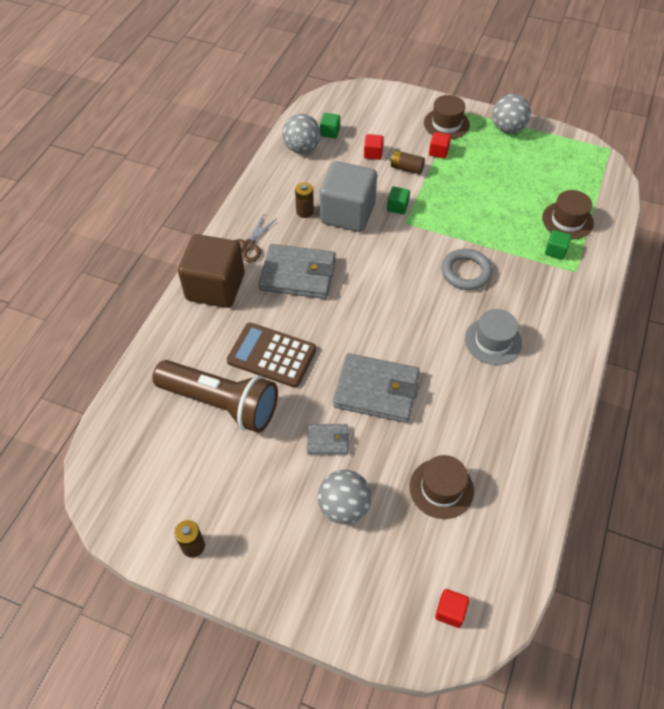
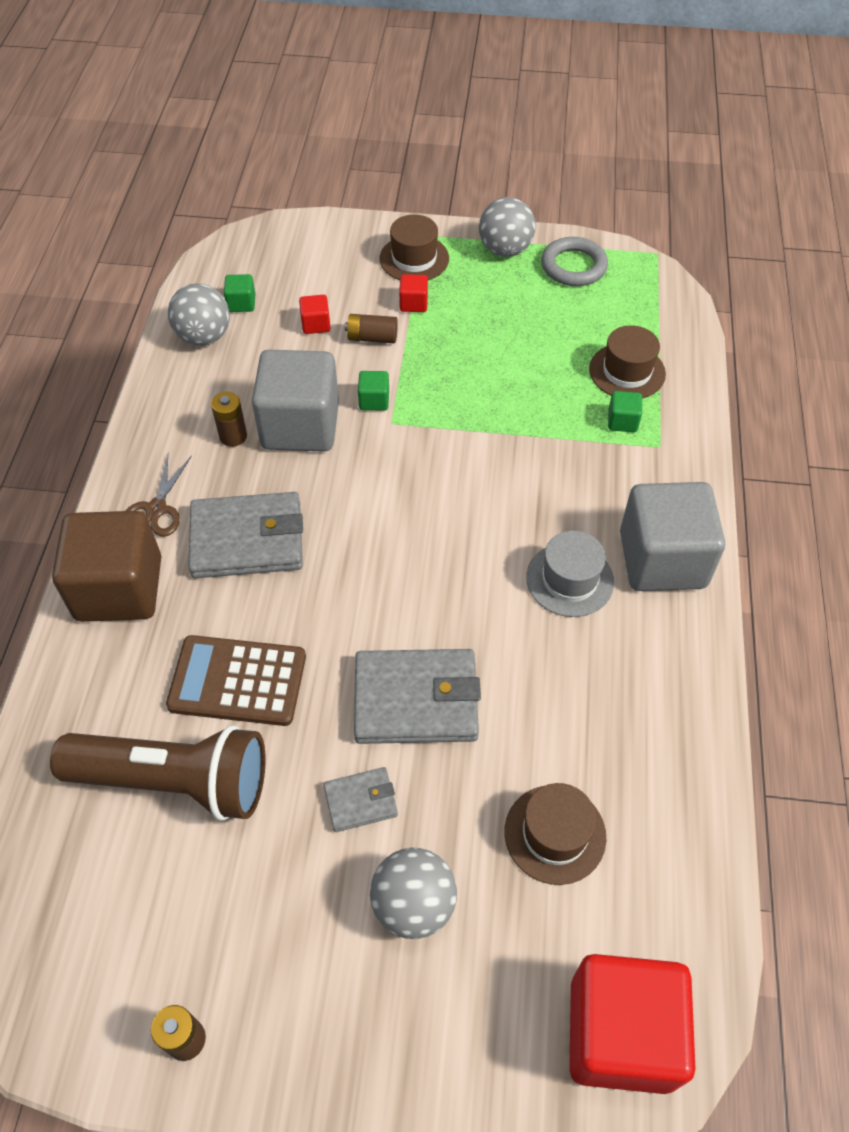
camera: 15 degrees left, 0 degrees up
(450, 611) = (620, 1033): red cube -> red cube, size x2.46
(466, 272) = (502, 481): grey ring -> grey ring (573, 266)
(557, 342) = (662, 559): none -> grey cube

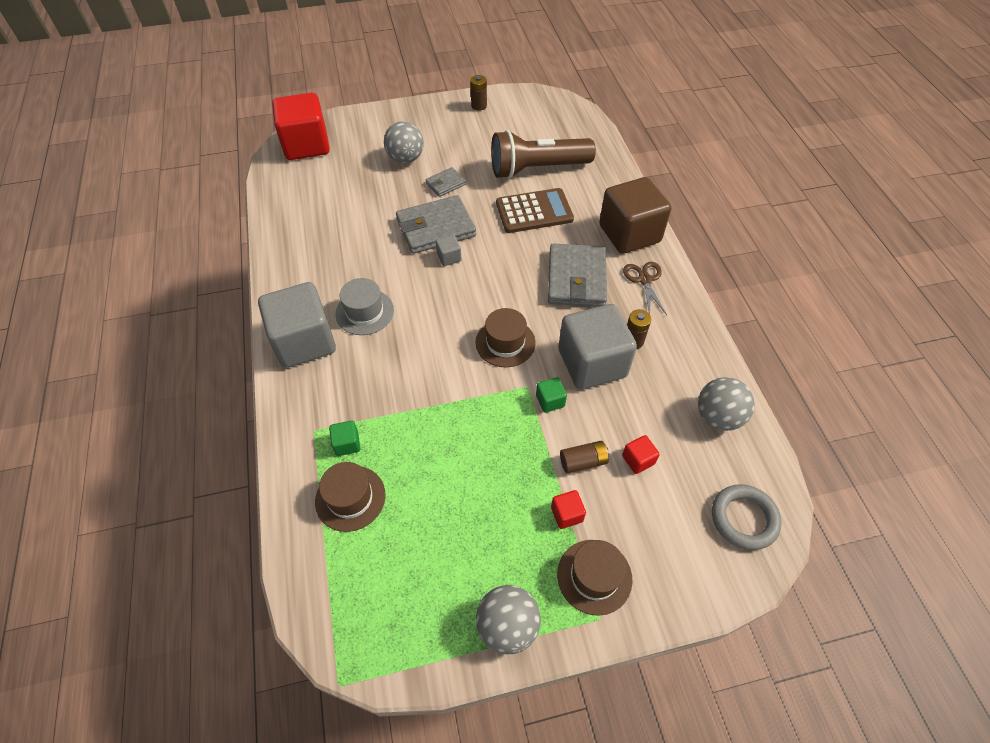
camera: 160 degrees right, 0 degrees up
(241, 303) = (714, 461): green cube -> none
(247, 539) = (576, 279): grey wallet -> grey wallet turned 60 degrees counterclockwise
(416, 634) = (449, 257): none -> grey cube
(555, 834) = (347, 195): brown hat -> brown hat (505, 342)
(573, 266) = (428, 625): grey ring -> grey ring (744, 518)

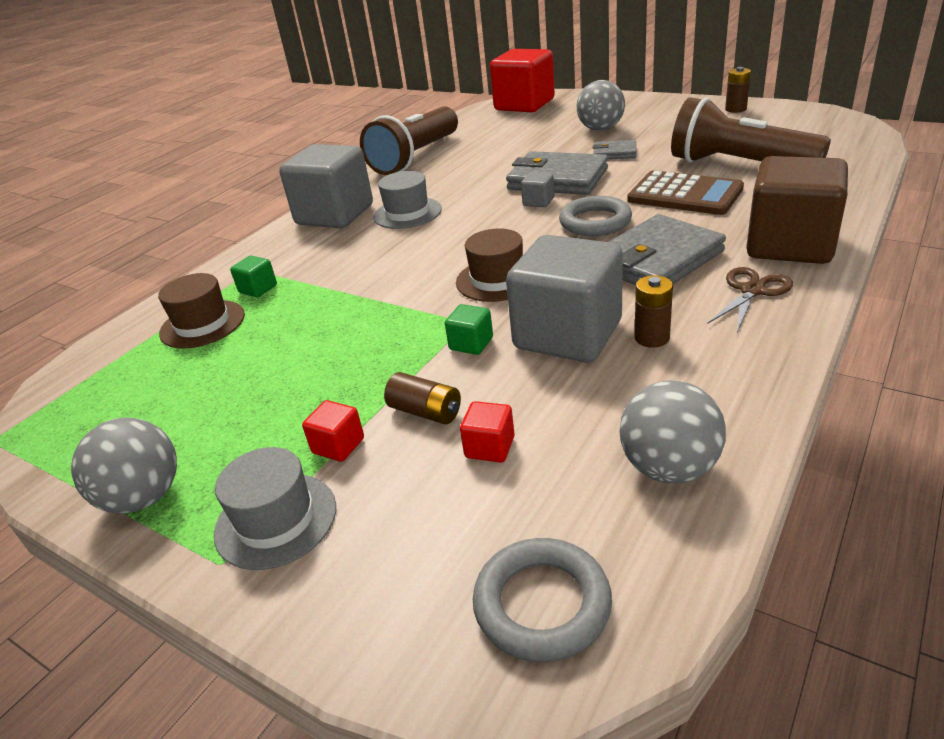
camera: 50 degrees right, 20 degrees down
(288, 247) = (415, 157): none -> brown flashlight
(507, 261) = (595, 222): none -> grey ring
(594, 576) = (276, 520): brown hat -> grey hat

